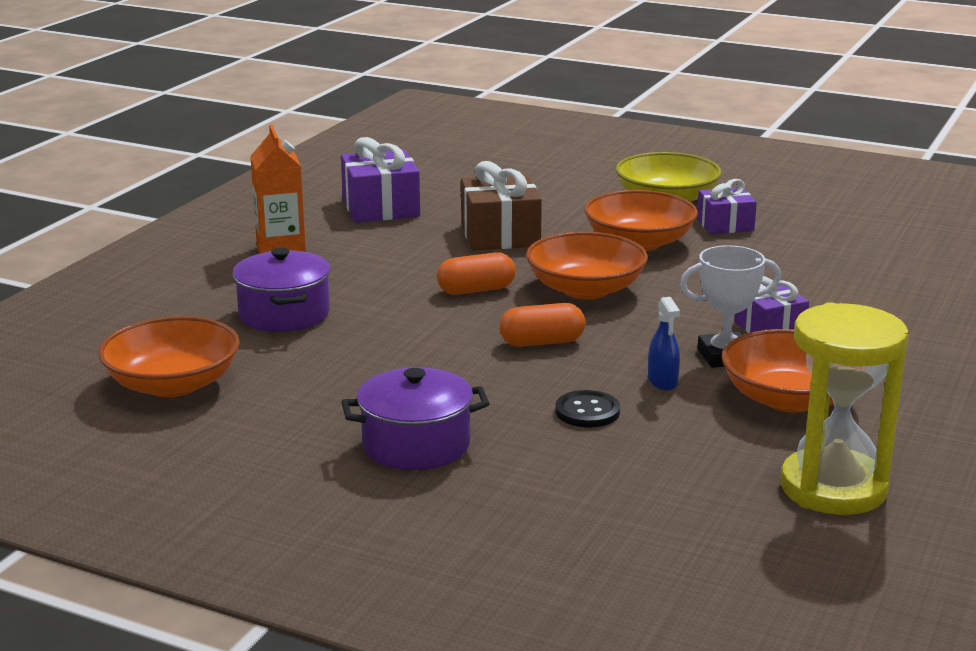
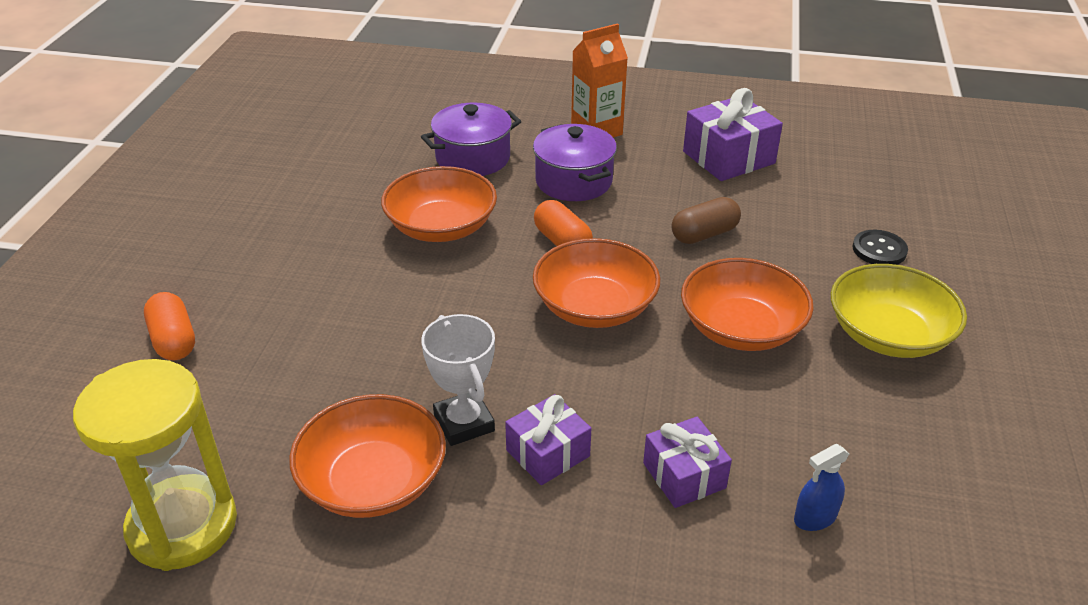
camera: 75 degrees right, 15 degrees up
(173, 384) = (340, 140): orange bowl -> orange bowl (441, 227)
(416, 445) = (255, 261): purple pot -> purple pot (573, 181)
(500, 235) = (704, 234): brown gift -> brown capsule
(542, 342) = (460, 297): orange capsule -> orange capsule (173, 340)
(587, 411) = (325, 343): black button -> black button (879, 250)
(662, 381) = (395, 383): blue spray bottle -> blue spray bottle (815, 517)
(725, 225) = (841, 391): purple gift -> purple gift (684, 475)

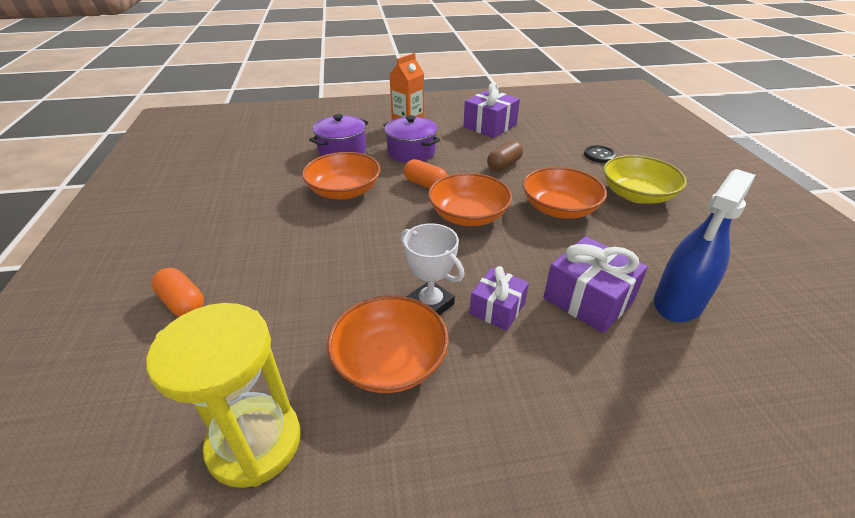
camera: 20 degrees left, 0 degrees up
(684, 475) = (588, 299): purple gift -> purple gift, size x1.56
(815, 517) = (678, 302): blue spray bottle -> blue spray bottle, size x2.17

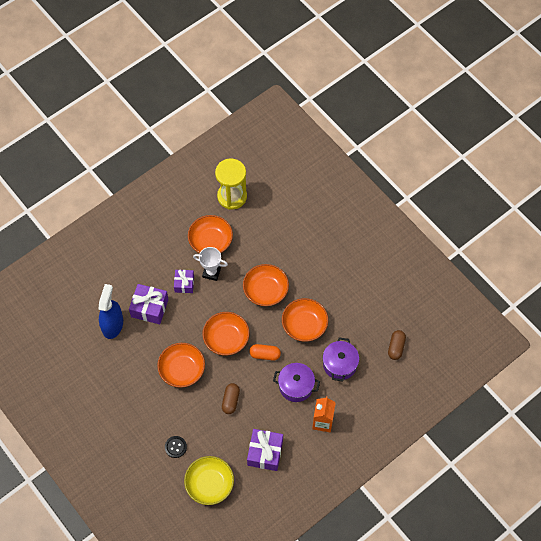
camera: 150 degrees right, 25 degrees up
(182, 303) = (307, 224): orange capsule -> none
(265, 142) = (396, 347): none -> brown capsule
(358, 243) = (265, 290): none -> orange bowl
(637, 195) = (143, 407): yellow bowl -> yellow bowl (209, 484)

